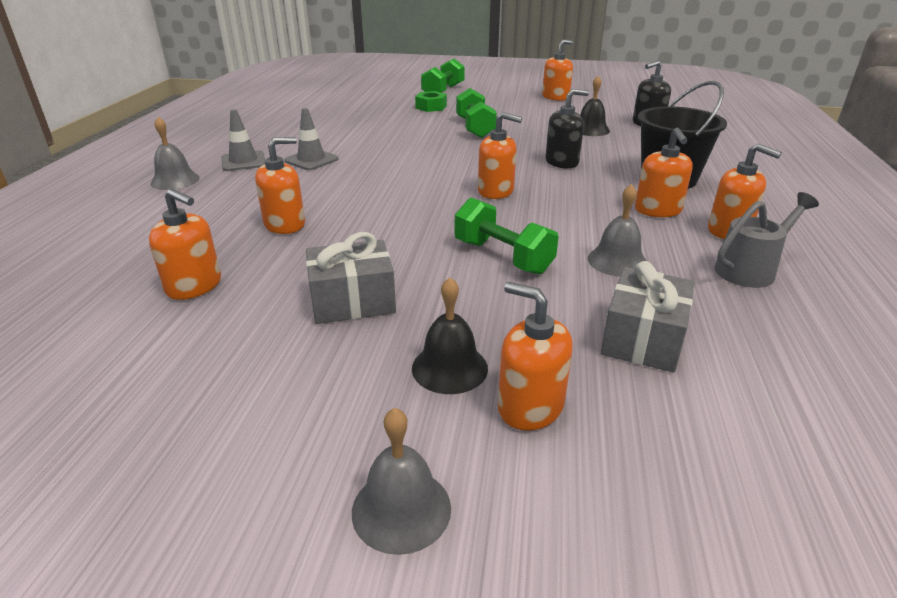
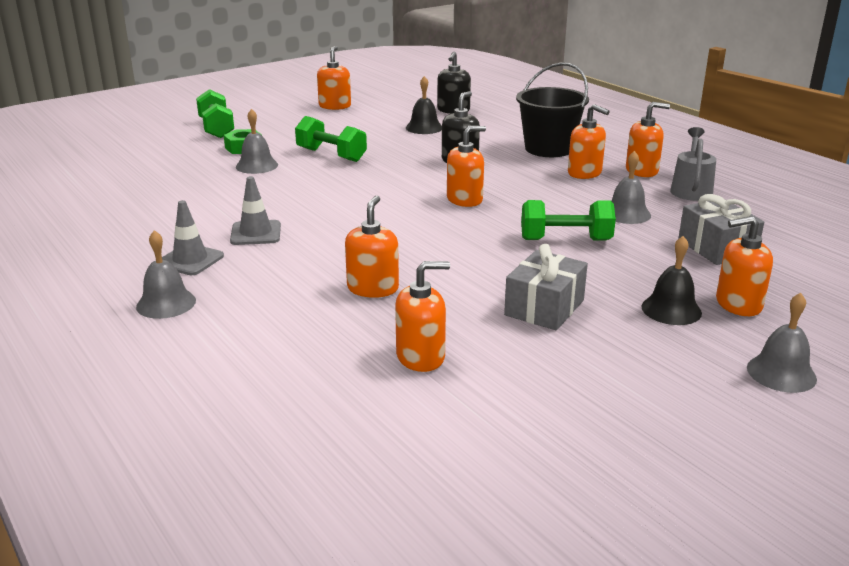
camera: 45 degrees left, 5 degrees down
(412, 120) = (257, 165): none -> grey bell

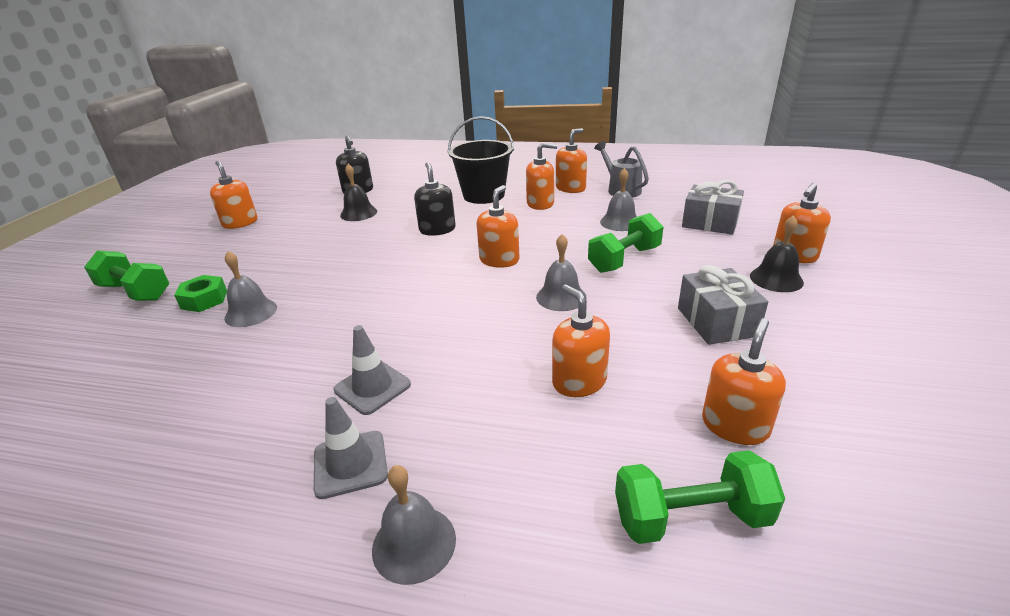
camera: 40 degrees left, 5 degrees up
(331, 155) = (314, 269): green dumbbell -> green dumbbell (690, 517)
(781, 373) = (902, 290): grey bell -> grey bell (561, 297)

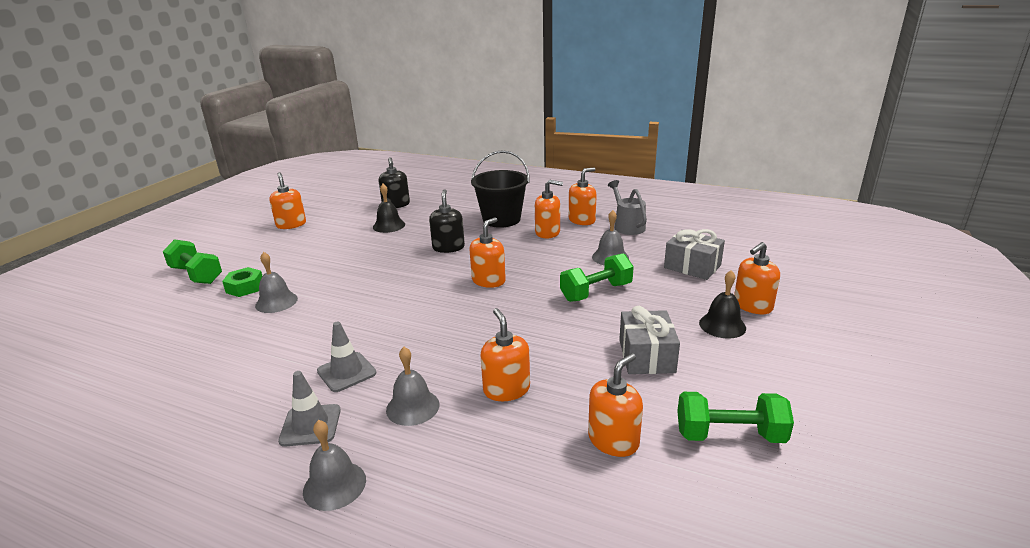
camera: 10 degrees right, 5 degrees down
(561, 297) = (525, 319): grey bell -> grey bell (412, 407)
(690, 517) = (541, 500): green dumbbell -> green dumbbell (729, 435)

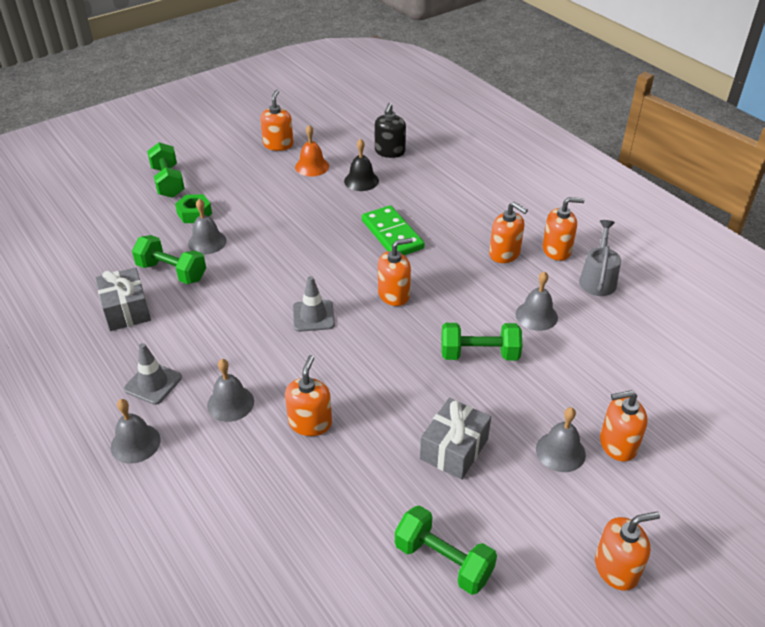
camera: 30 degrees right, 15 degrees up
(256, 334) = (172, 272): none -> green dumbbell
(336, 229) = (312, 166): none -> orange bell
(346, 372) = (208, 344): grey traffic cone -> grey traffic cone (313, 316)
(448, 247) = (392, 234): black soap dispenser -> green domino
(501, 219) = (474, 215): black bucket -> none
(613, 440) = (348, 513): orange soap dispenser -> orange soap dispenser (616, 568)
(692, 266) = (609, 366): grey gift -> grey gift (126, 310)
(722, 325) = (560, 451): black bell -> grey bell

